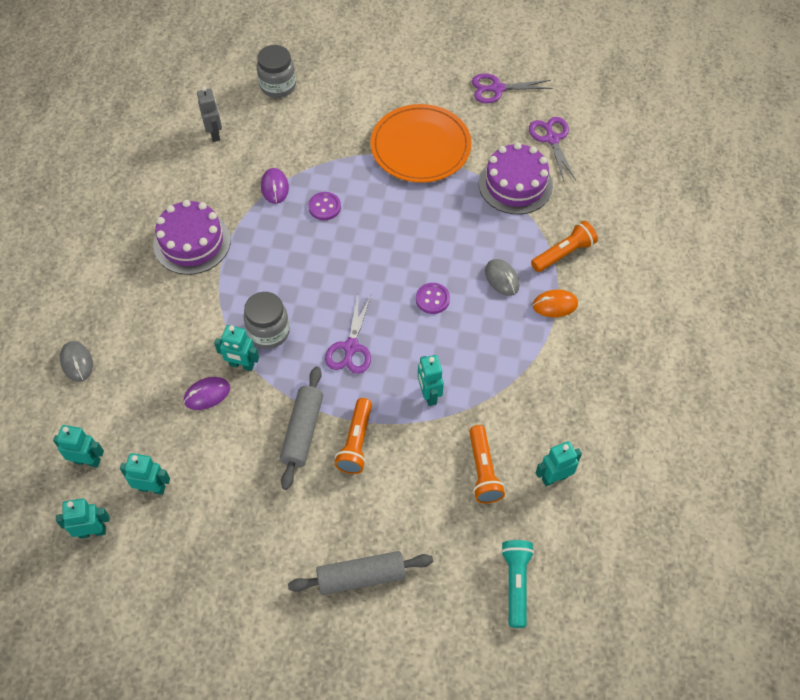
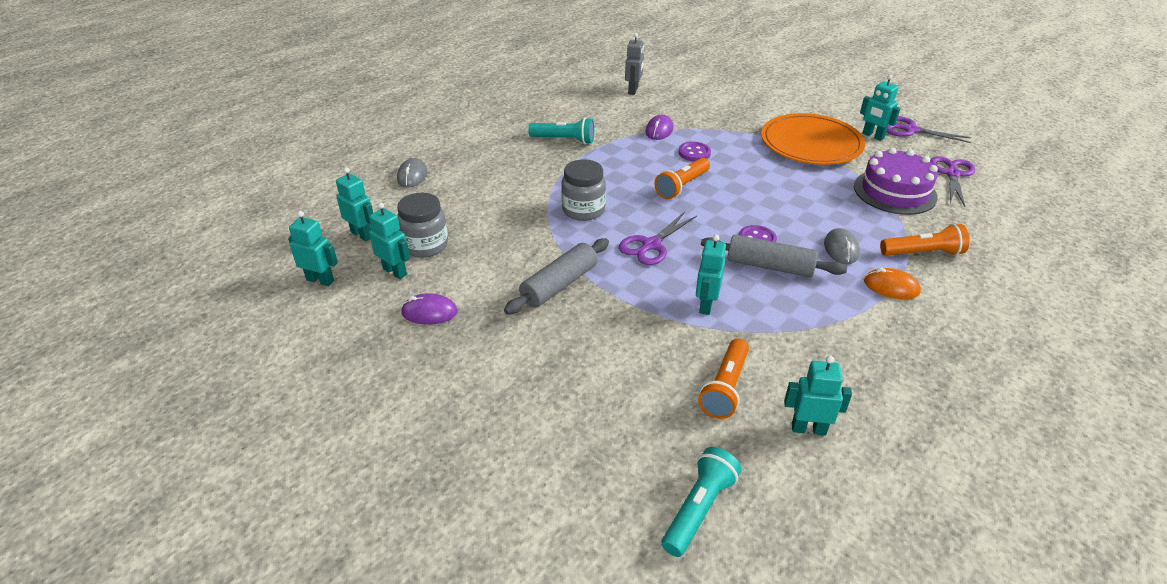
camera: 30 degrees right, 20 degrees down
(192, 242) = (564, 140): purple cake -> turquoise flashlight
(207, 394) = (496, 230): purple mouse -> purple mouse (429, 312)
(241, 365) = (542, 222): turquoise robot -> turquoise robot (873, 136)
(278, 86) = (706, 80): grey jar -> grey jar (425, 245)
(356, 442) = (604, 312): orange flashlight -> orange flashlight (682, 186)
(361, 576) = (527, 420): grey rolling pin -> grey rolling pin (770, 266)

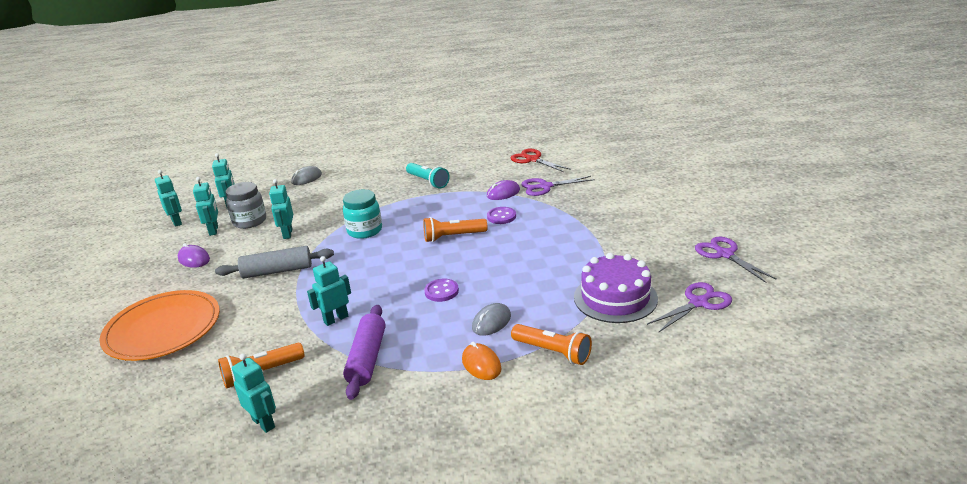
camera: 40 degrees right, 10 degrees down
(583, 210) = (365, 231): grey jar -> turquoise jar
(633, 90) = (533, 159): grey robot -> red scissors
(651, 245) = (368, 268): purple scissors -> purple scissors (545, 186)
(698, 509) = (136, 430): turquoise flashlight -> none
(770, 266) = (419, 312): grey rolling pin -> none
(796, 326) = (367, 358): none -> purple rolling pin
(811, 143) = (608, 237): orange plate -> orange plate (163, 329)
(873, 136) = (677, 248): turquoise robot -> turquoise robot (287, 234)

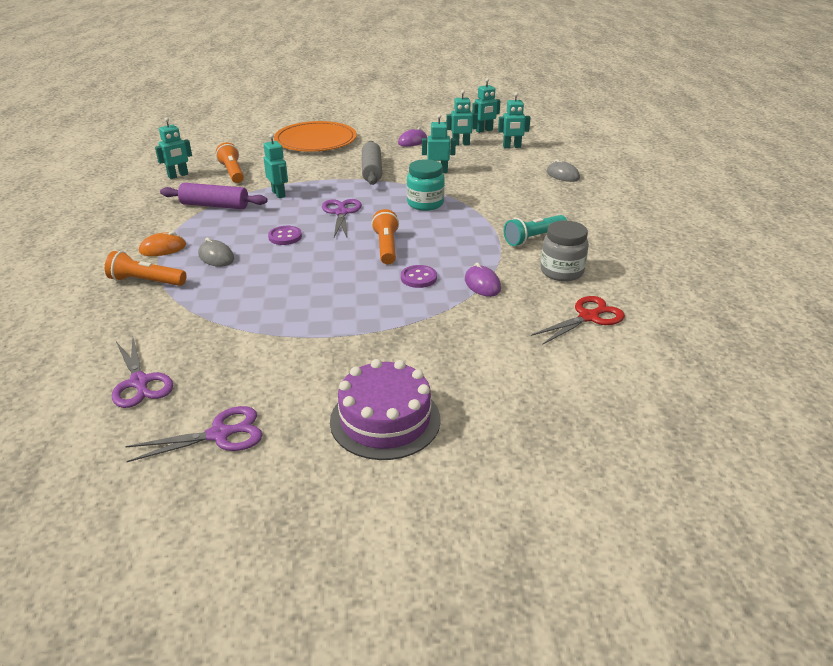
camera: 95 degrees right, 5 degrees up
(250, 221) = (471, 156): grey jar -> grey jar (561, 272)
(545, 186) = (491, 317): purple scissors -> purple scissors (341, 213)
(553, 352) = (146, 281): orange flashlight -> orange flashlight turned 60 degrees clockwise
(615, 298) = (197, 328): purple cake -> purple cake (385, 420)

